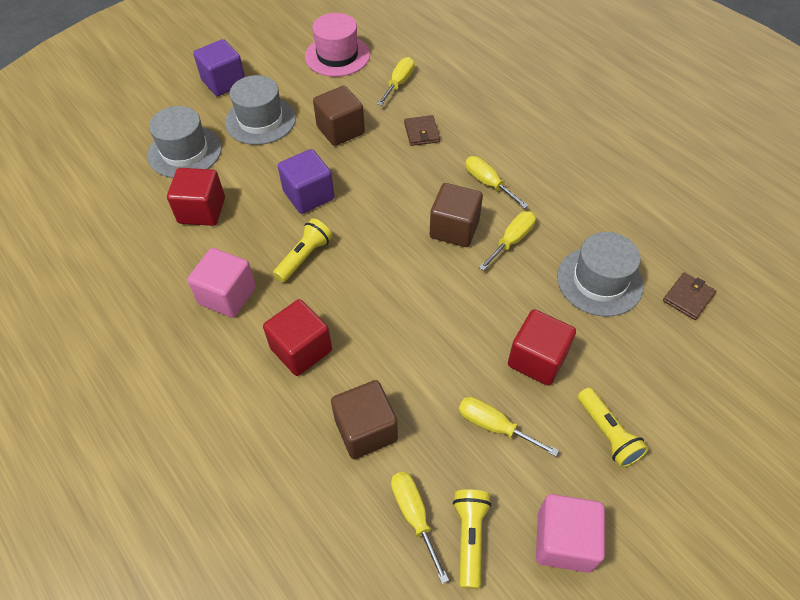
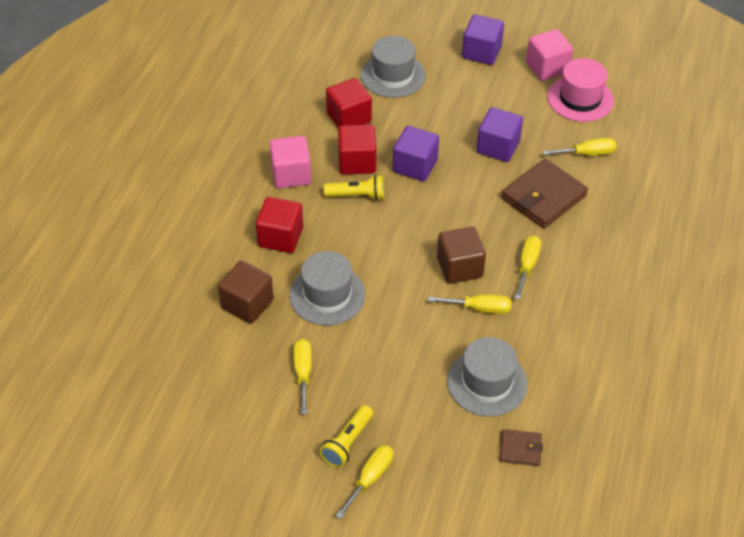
camera: 55 degrees right, 5 degrees down
(260, 120) = (463, 96): grey hat -> grey hat (327, 295)
(340, 130) = (498, 147): brown cube -> purple cube
(414, 516) = (206, 360): yellow screwdriver -> yellow screwdriver (370, 478)
(421, 132) = (543, 197): brown wallet -> brown wallet, size x1.94
(469, 537) = (212, 396): yellow flashlight -> none
(537, 359) = (378, 373): red cube -> red cube (357, 162)
(564, 541) = (245, 449): pink cube -> pink cube (547, 68)

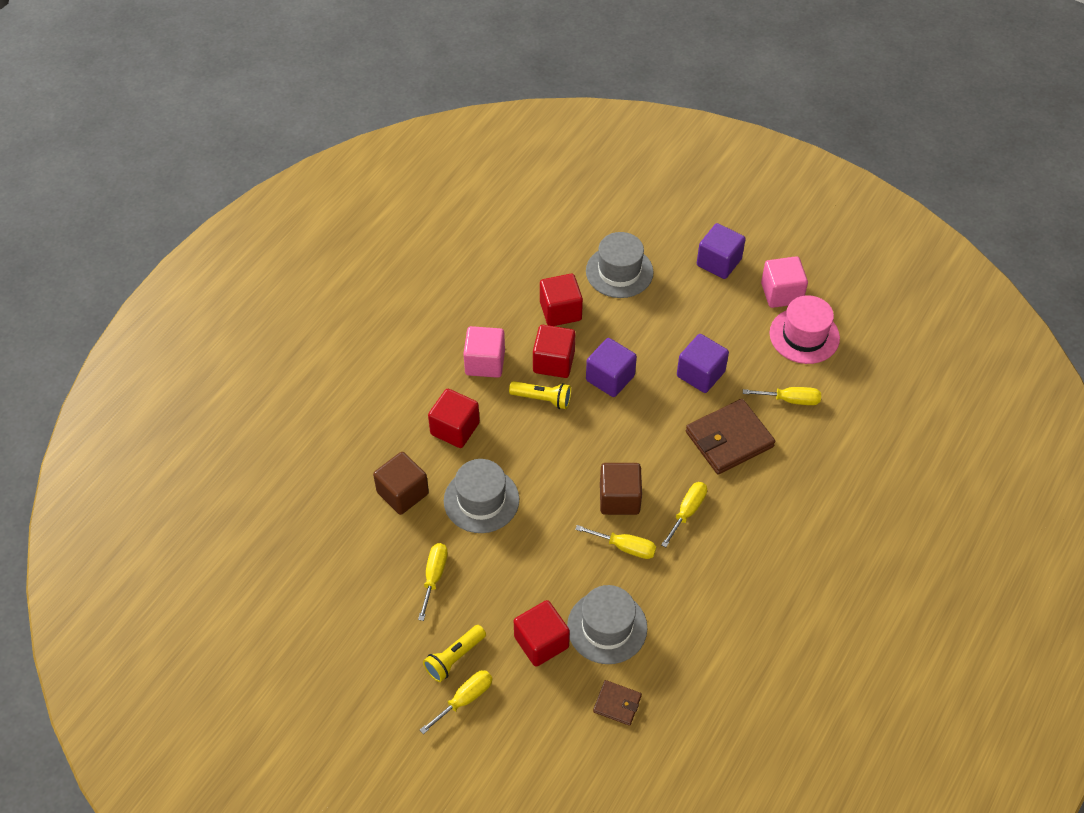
camera: 15 degrees right, 5 degrees up
(428, 409) = (541, 642): none -> red cube

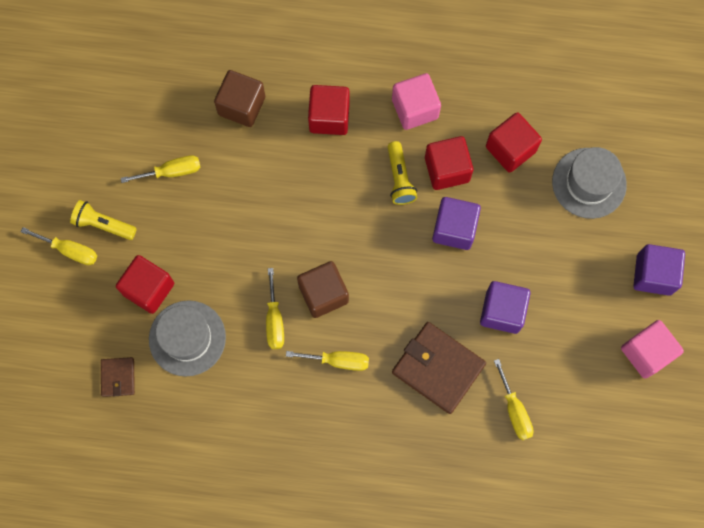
camera: 65 degrees right, 20 degrees up
(481, 500) = (265, 175): grey hat -> none
(804, 336) = (602, 395): pink hat -> none

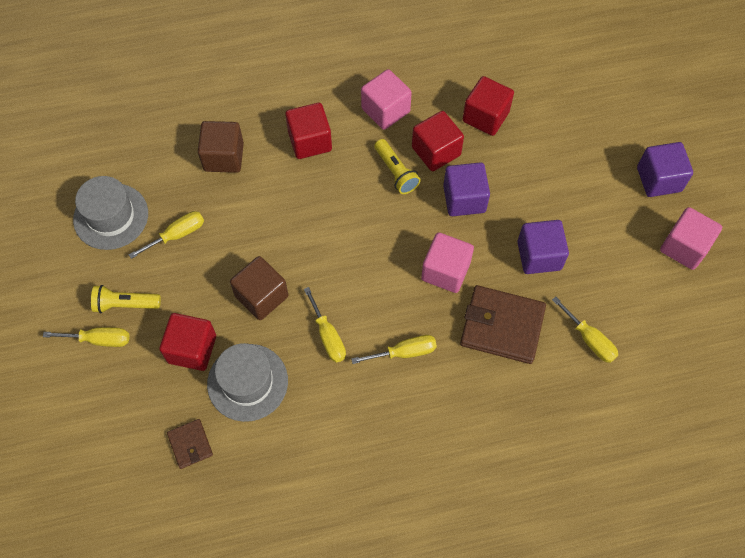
camera: 20 degrees left, 10 degrees down
(323, 294) = (365, 296): brown cube -> brown cube (261, 296)
(407, 295) = (445, 271): none -> pink cube
(589, 183) = (567, 122): grey hat -> grey hat (111, 216)

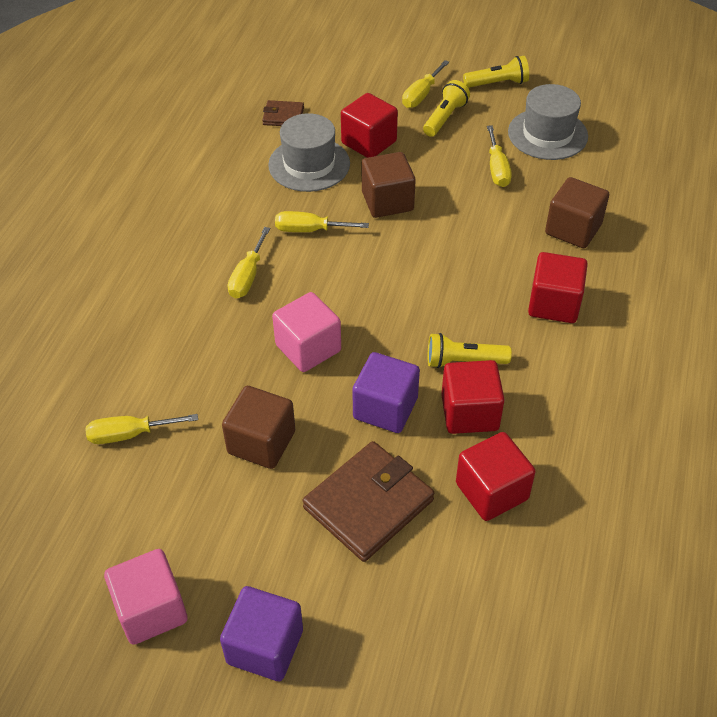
camera: 120 degrees right, 15 degrees down
(51, 284) = (498, 83): none -> yellow flashlight
(385, 110) = (560, 391): pink cube -> none
(502, 326) = (209, 365): brown wallet -> brown wallet (368, 504)
(539, 255) = (261, 442): purple cube -> brown cube

